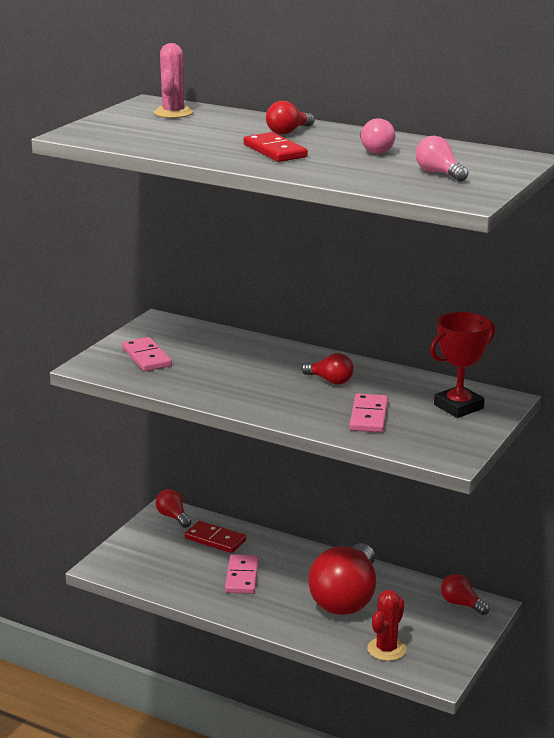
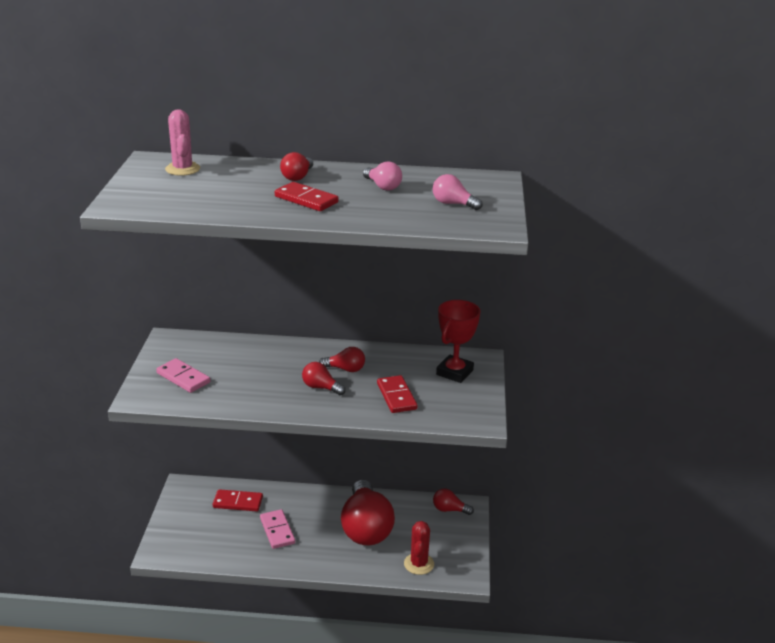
camera: 25 degrees left, 5 degrees up
(173, 517) = (192, 490): red light bulb -> red light bulb (321, 387)
(368, 416) = (396, 396): pink domino -> red domino

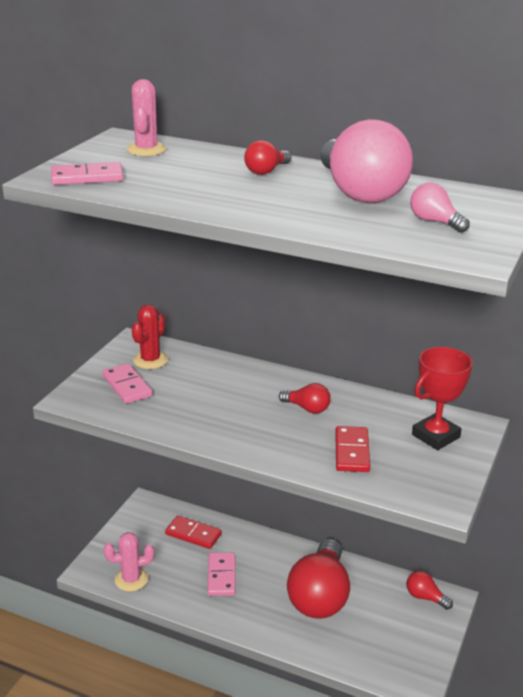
camera: 20 degrees right, 0 degrees up
(151, 201) = (87, 177): none -> pink domino
(199, 551) = (131, 579): none -> pink cactus
(306, 199) = (258, 196): red domino -> none
(321, 387) = (269, 424): red light bulb -> none
(383, 186) = (359, 192): pink light bulb -> pink light bulb, size x2.25
(419, 564) = (364, 655): red cactus -> red cactus (150, 360)

